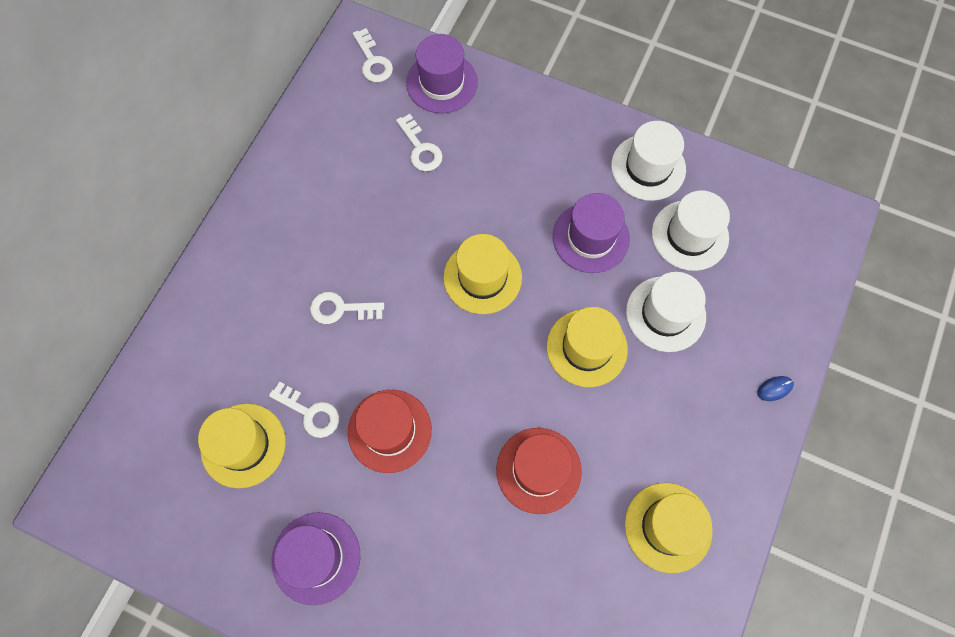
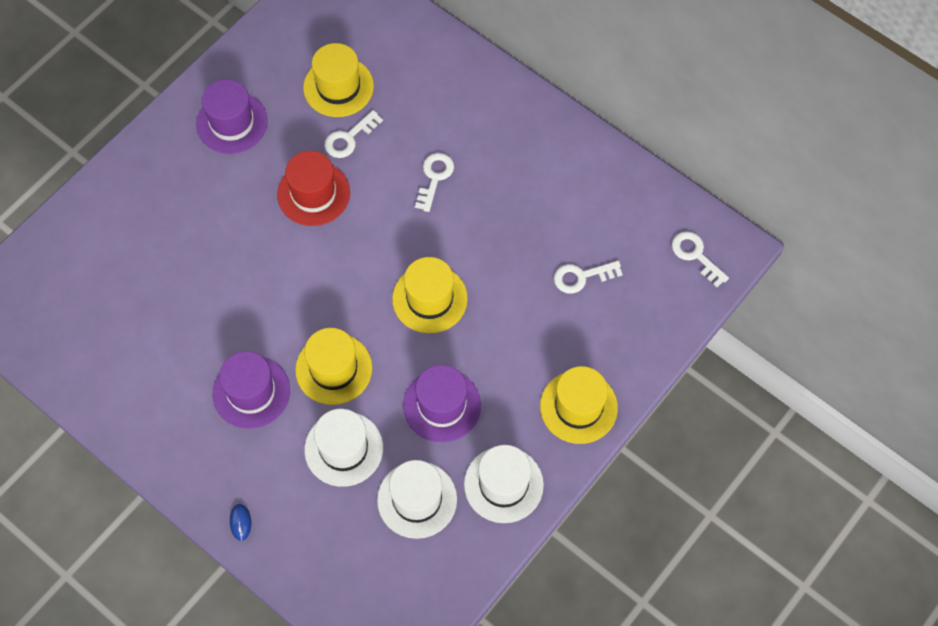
camera: 105 degrees right, 5 degrees down
(373, 61) = (696, 255): white key -> white key turned 60 degrees clockwise
(442, 83) = (654, 313): purple hat -> purple hat (251, 392)
(538, 470) = (240, 299): red hat -> none
(668, 527) = (156, 387): yellow hat -> yellow hat (578, 407)

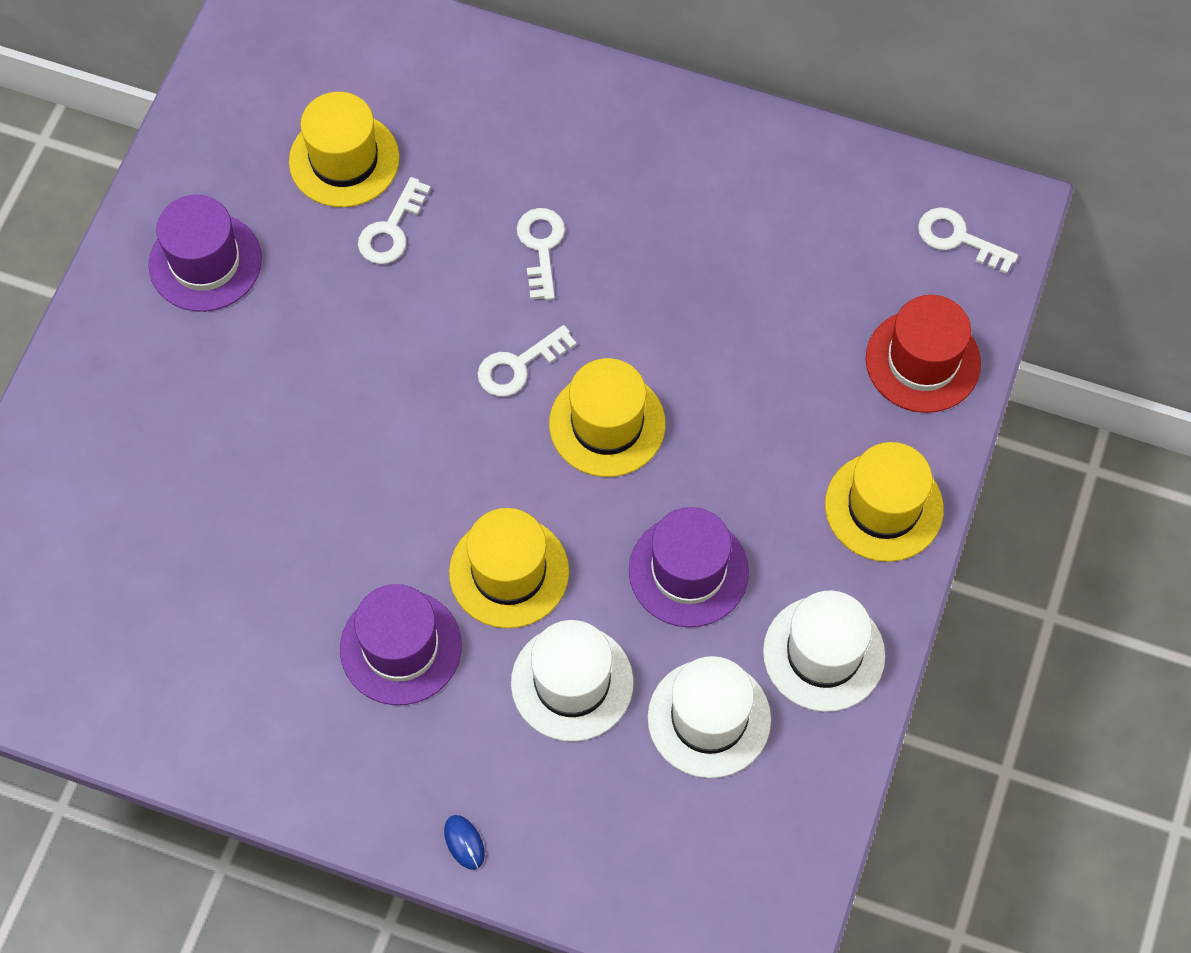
camera: 20 degrees left, 0 degrees up
(313, 193) = (372, 327): red hat -> red hat (923, 361)
(582, 277) = (812, 321): white key -> white key (519, 365)

